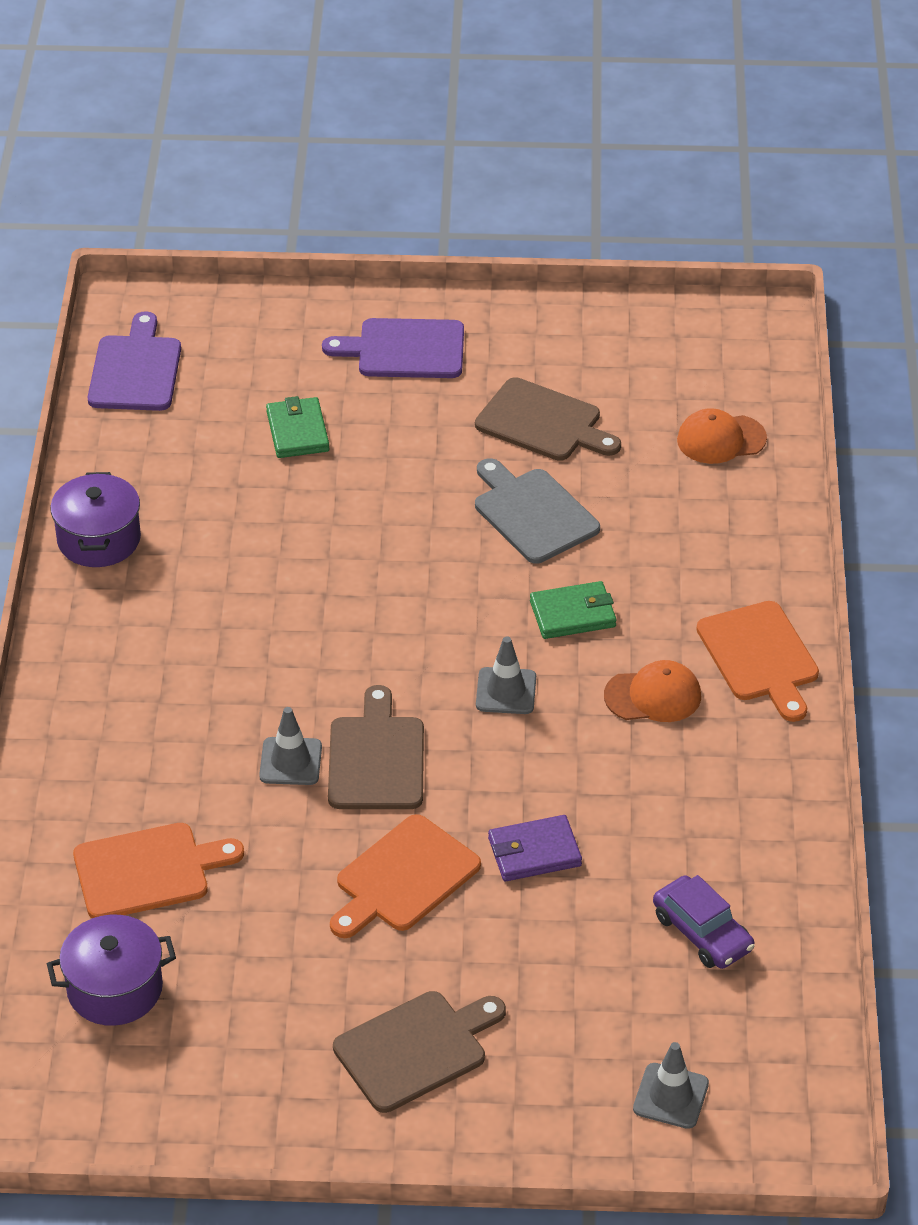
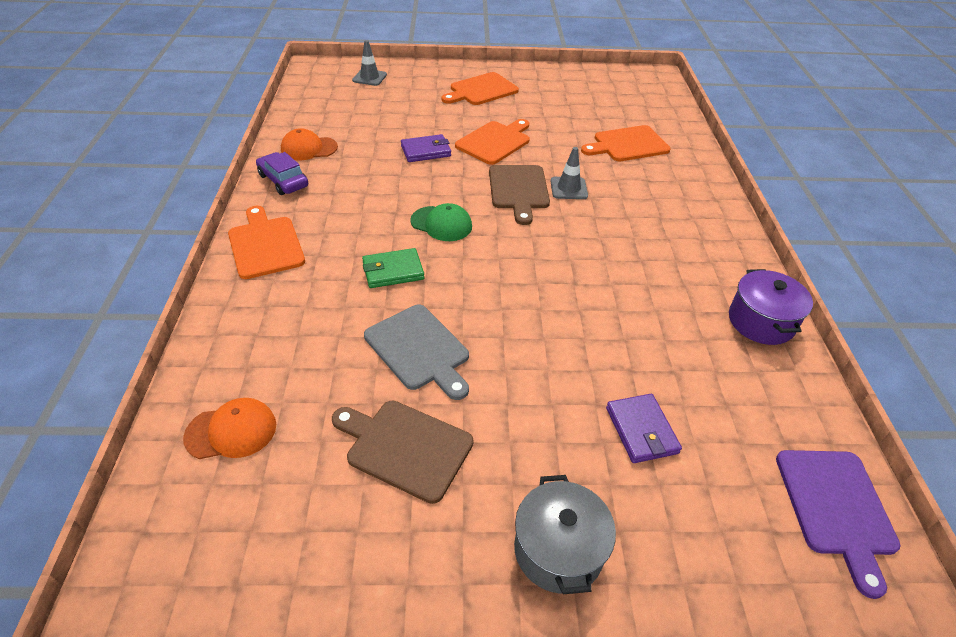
camera: 175 degrees right, 0 degrees up
(115, 989) = (623, 107): purple pot -> none
(297, 431) = (641, 430): green wallet -> purple wallet
(404, 349) = (558, 550): purple cutting board -> grey pot
(416, 1049) = (481, 90): brown cutting board -> orange cutting board
(506, 691) = (441, 224): grey traffic cone -> green cap
(653, 696) = (345, 222): orange cap -> orange cap (309, 148)
(702, 932) = (342, 123): purple car -> purple car (283, 181)

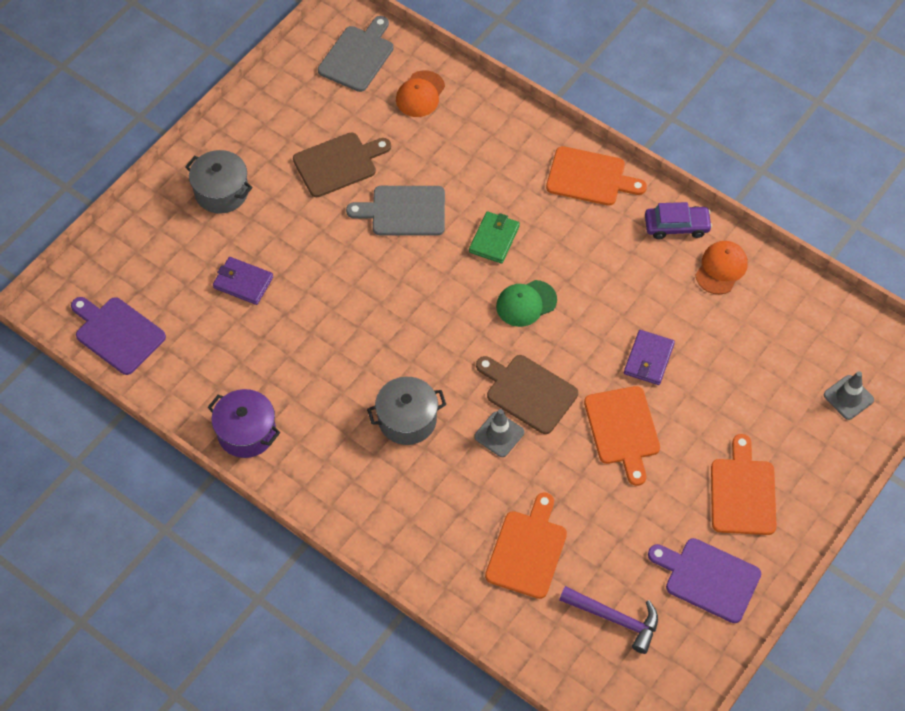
camera: 130 degrees right, 15 degrees up
(196, 548) = (358, 56): none -> grey cutting board
(550, 84) = (708, 578): none -> purple cutting board
(618, 102) = (615, 619): none -> purple hammer
(619, 236) = (407, 419): none -> grey pot

